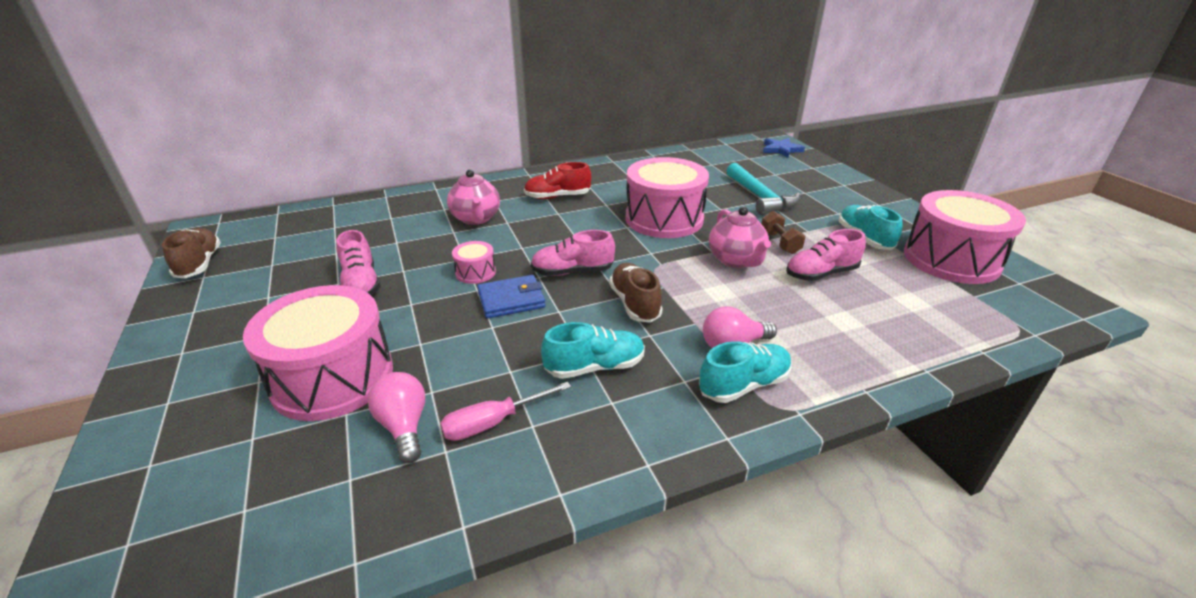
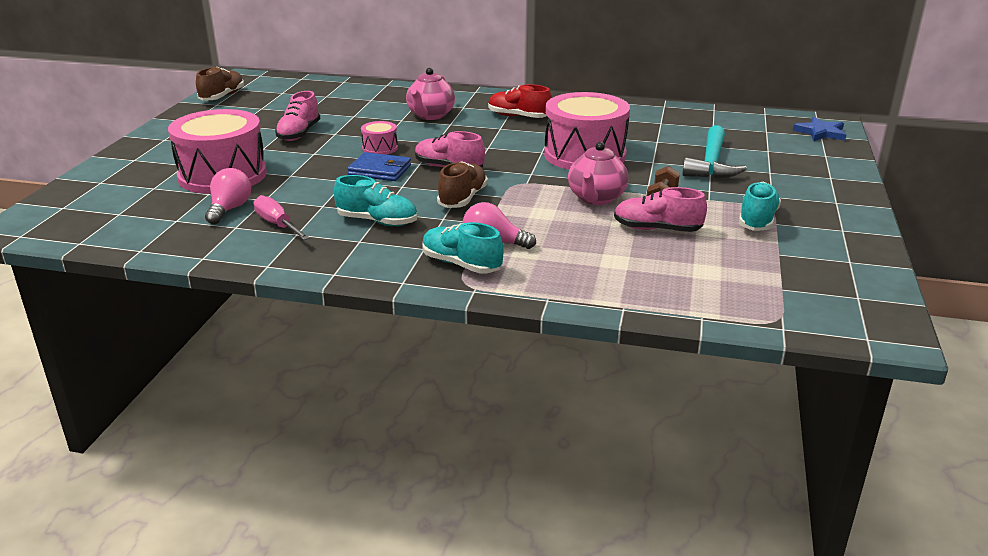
camera: 35 degrees right, 5 degrees down
(493, 423) = (277, 225): pink screwdriver -> pink screwdriver turned 45 degrees clockwise
(744, 385) = (461, 264): turquoise shoe -> turquoise shoe turned 150 degrees counterclockwise
(951, 259) = (819, 260): pink drum -> none

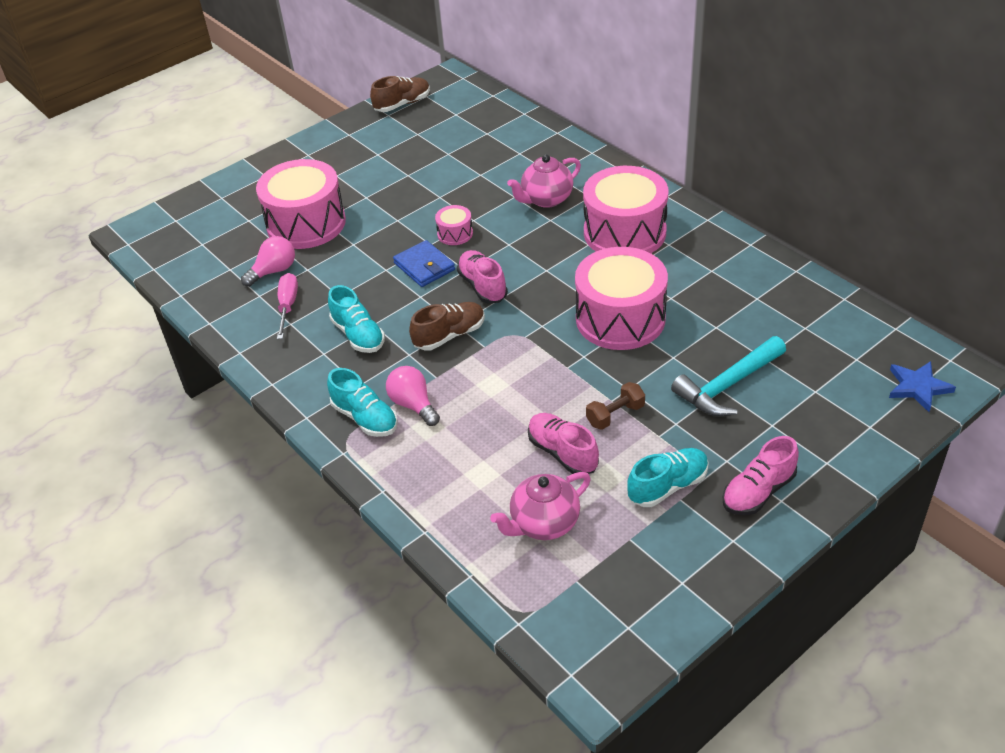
camera: 40 degrees right, 15 degrees up
(299, 134) = (412, 186): pink shoe -> pink shoe (758, 491)
(461, 264) = (365, 418): turquoise shoe -> turquoise shoe turned 150 degrees clockwise
(518, 117) = (624, 232): red shoe -> pink drum
(596, 199) = (558, 387): pink teapot -> pink teapot (543, 523)

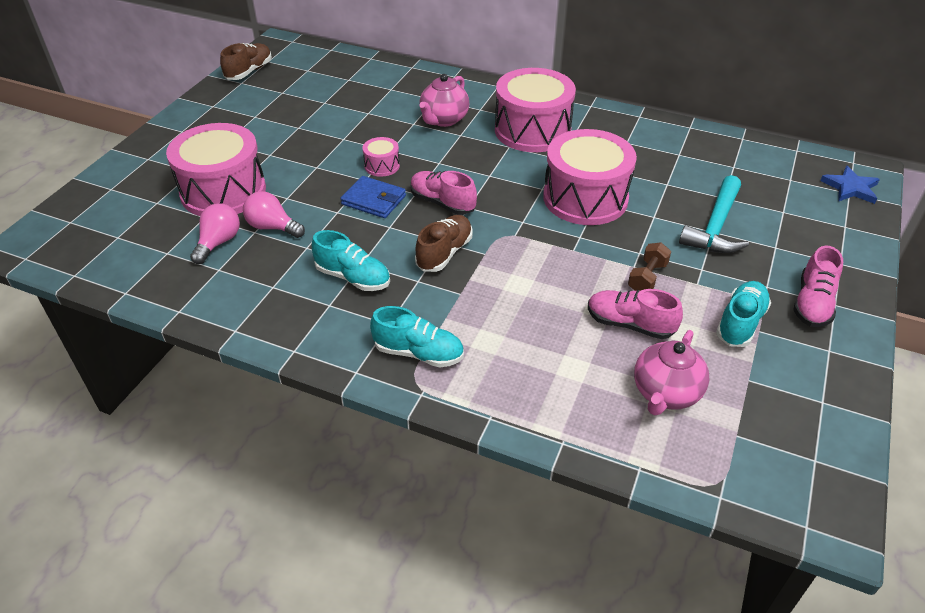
camera: 30 degrees left, 0 degrees up
(288, 306) = (258, 271): pink screwdriver -> none
(413, 404) = (458, 325): pink light bulb -> pink light bulb (272, 227)

